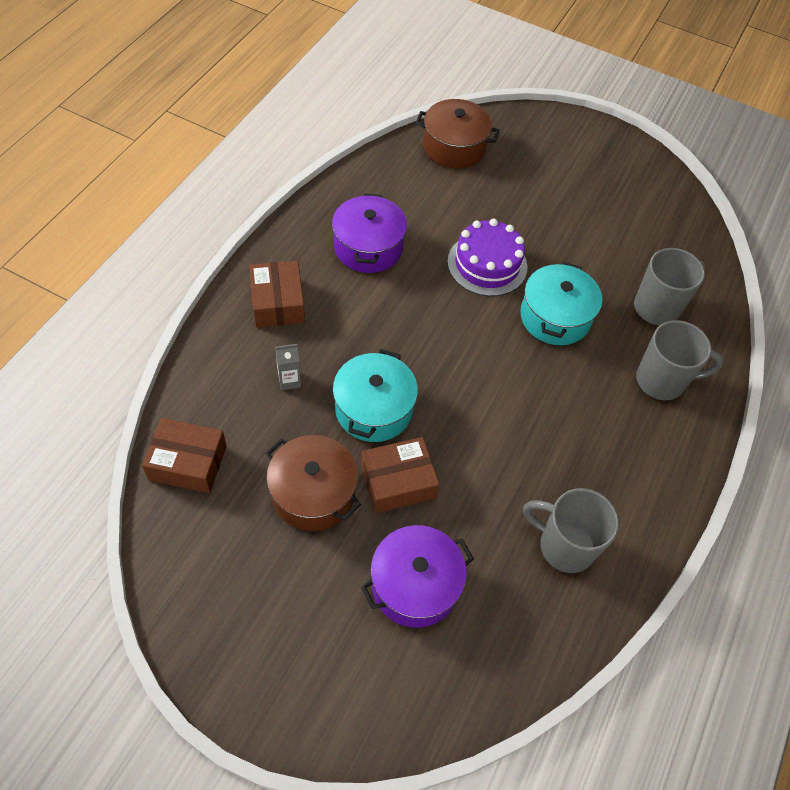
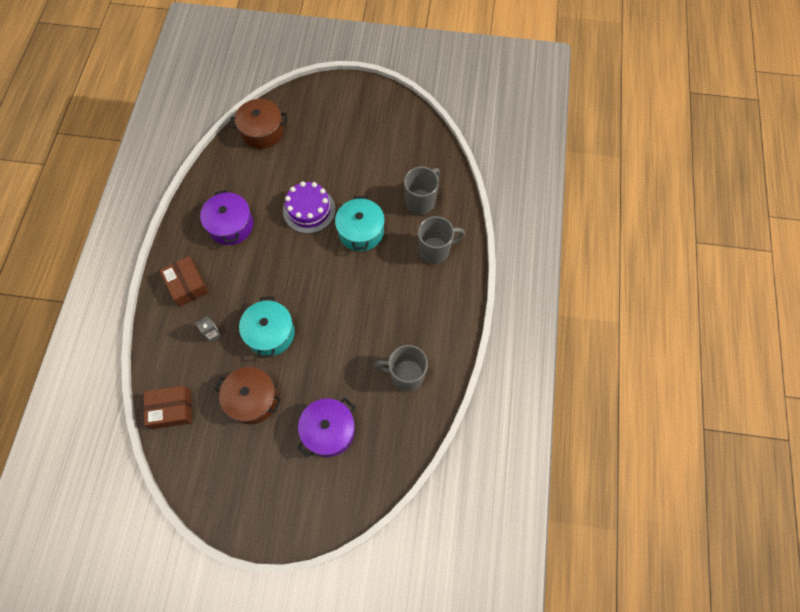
camera: 15 degrees left, 10 degrees up
(398, 482) = (299, 373): brown box -> none

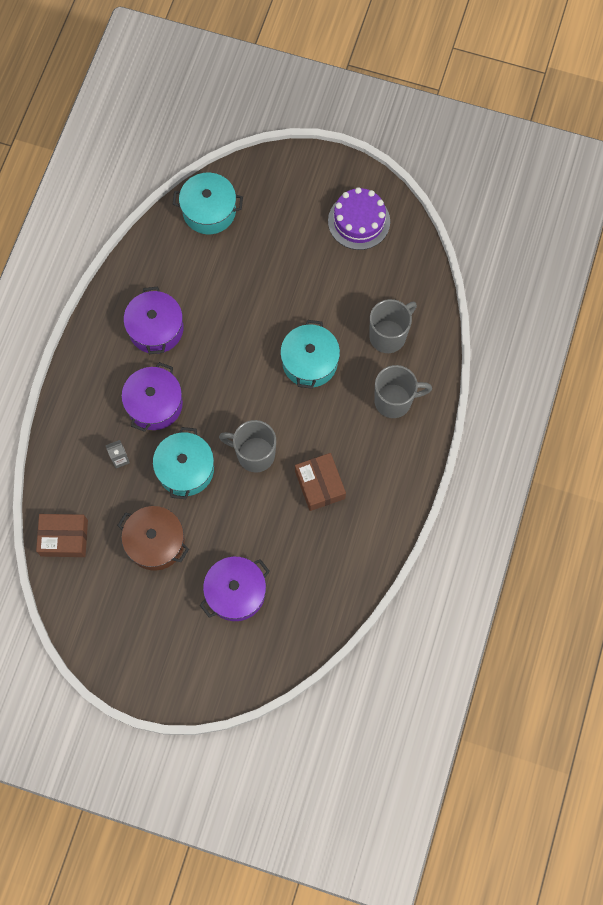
camera: 10 degrees right, 5 degrees up
(187, 285) = (97, 395): brown box -> brown box (319, 485)
(237, 284) = (154, 404): none -> purple pot
(262, 131) = (209, 211): brown pot -> turquoise pot
(309, 210) = (251, 324): purple cake -> purple cake (359, 221)
(406, 375) = (333, 545): grey mug -> grey mug (254, 454)

